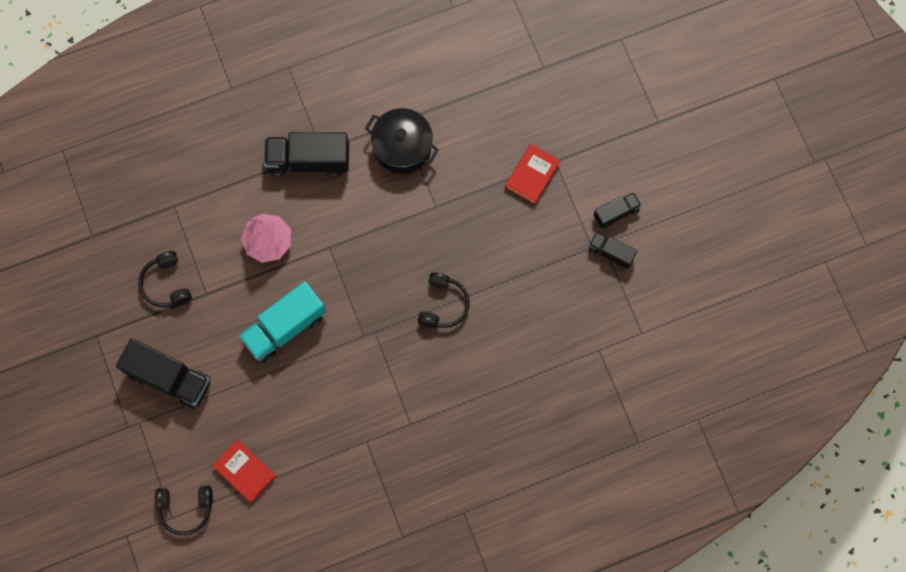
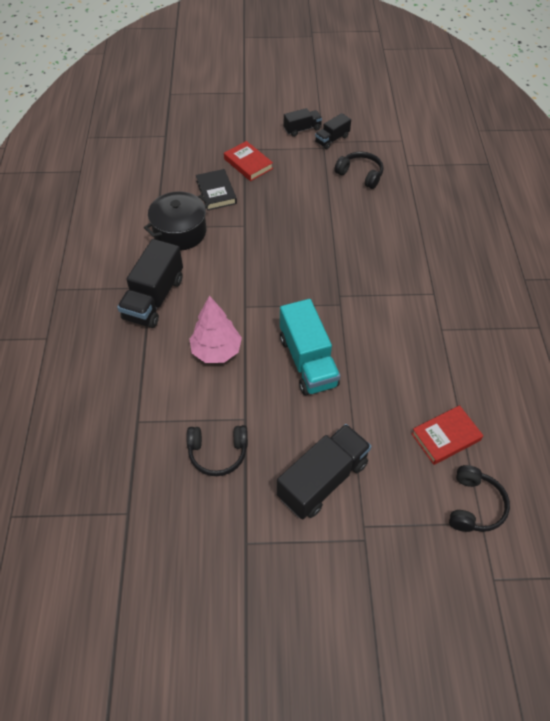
camera: 70 degrees left, 20 degrees down
(443, 304) = (333, 243): black headphones -> black headphones (360, 174)
(474, 159) = (216, 192): none -> black book
(616, 213) = (302, 129): black truck -> black truck turned 75 degrees clockwise

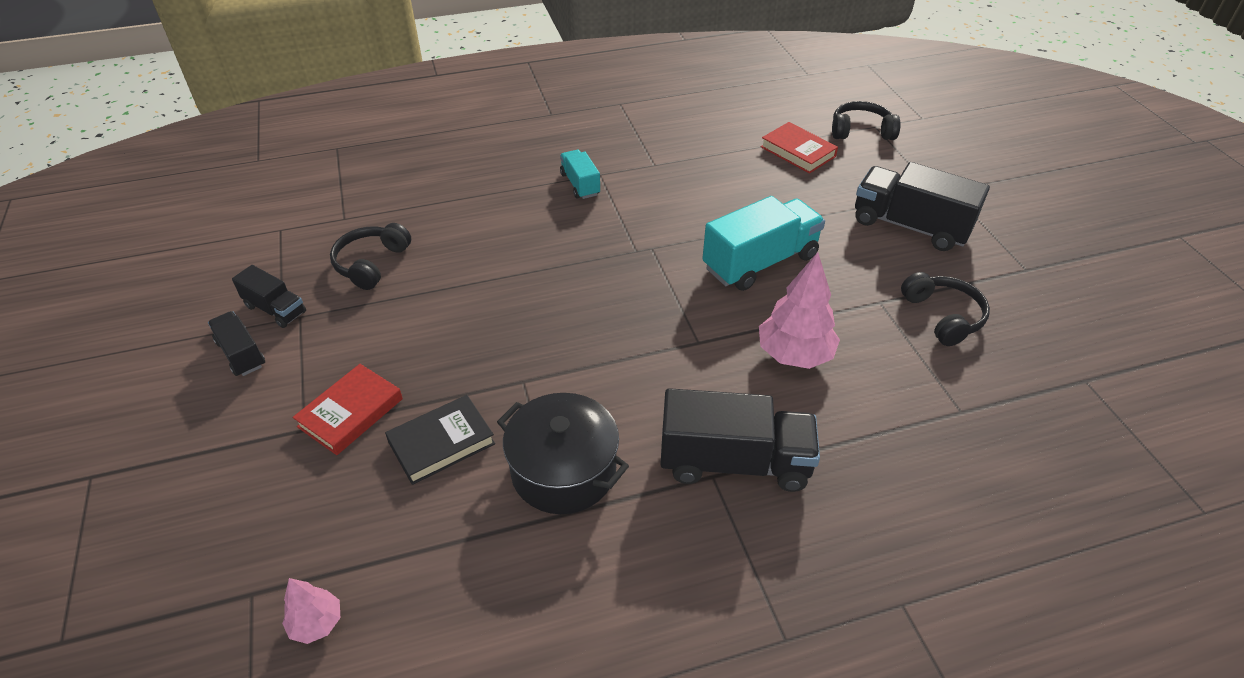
camera: 105 degrees left, 10 degrees down
(143, 152) = (316, 623): none -> pink tree
(422, 280) = (580, 184): none -> turquoise truck

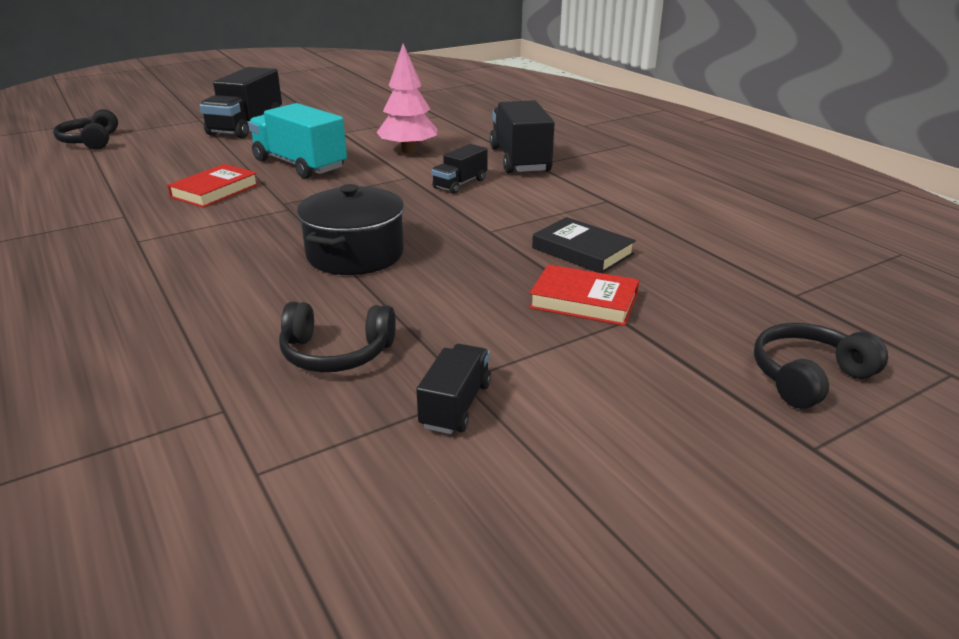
camera: 105 degrees left, 15 degrees down
(241, 354) = (551, 404): black truck -> black truck (460, 184)
(316, 623) = (780, 262): pink tree -> none
(563, 471) = (570, 204): black pot -> black pot (355, 254)
(580, 184) = (158, 248): turquoise truck -> none
(798, 152) = (120, 160): red book -> red book (215, 191)
(943, 316) = (352, 119): black headphones -> black headphones (808, 377)

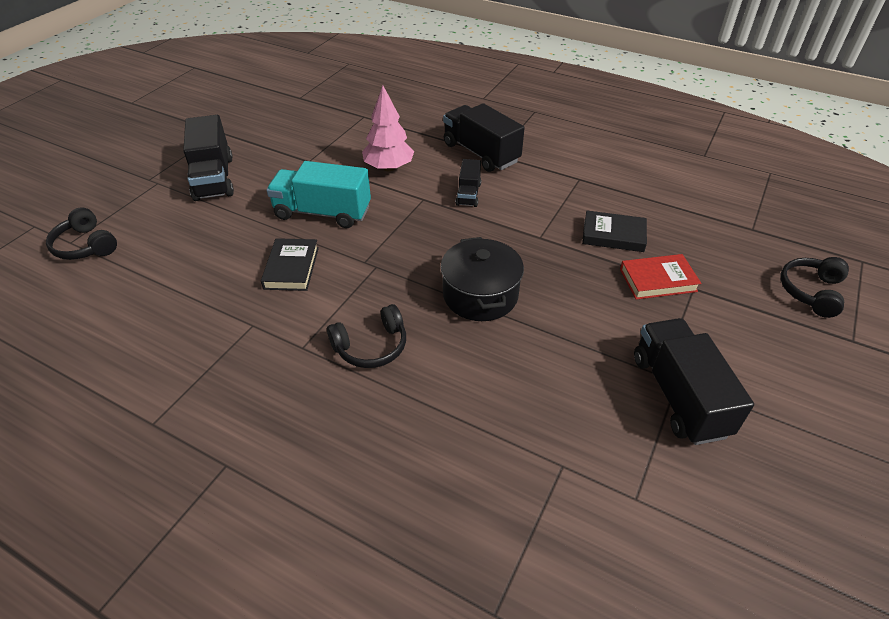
camera: 30 degrees left, 15 degrees up
(215, 191) = (291, 268): red book -> black book
(336, 353) = (572, 388): black headphones -> black headphones (371, 346)
(456, 405) = (679, 395): black truck -> black truck, size x1.83

